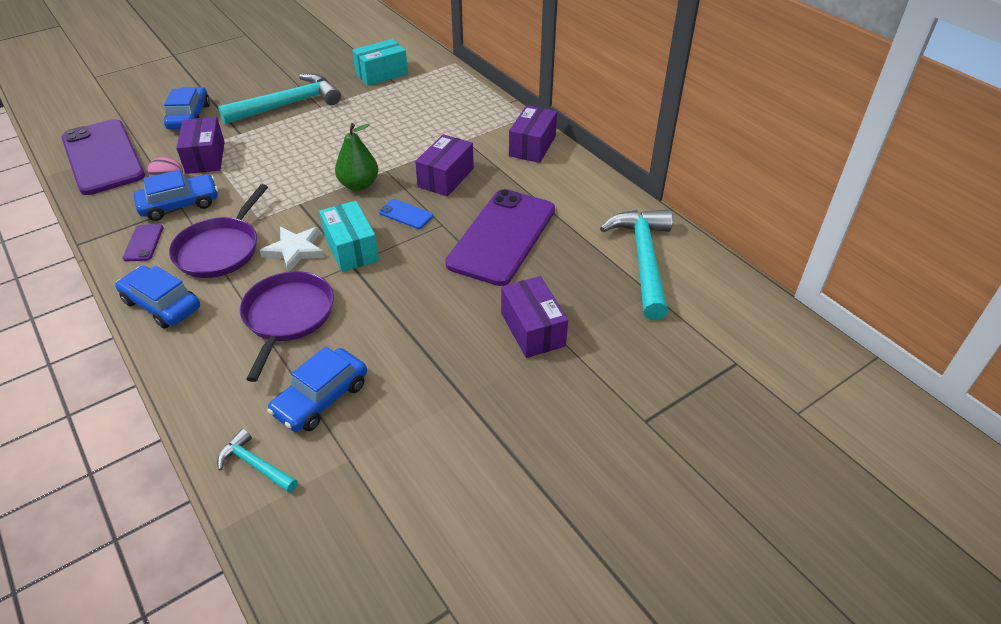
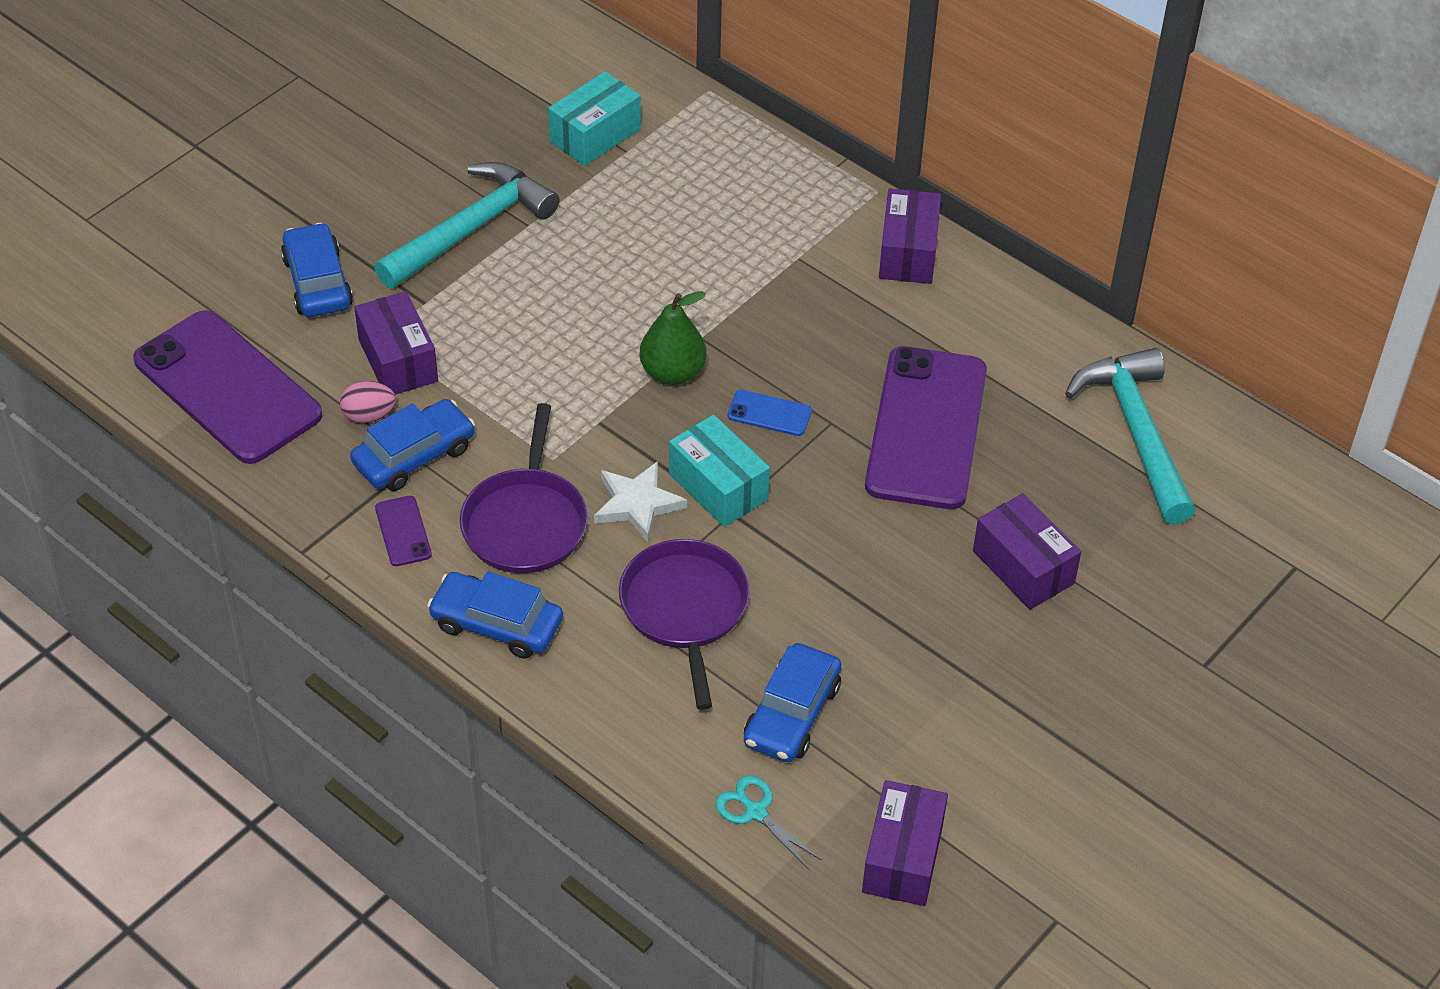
camera: 15 degrees left, 5 degrees up
(255, 465) = (756, 812): turquoise hammer -> turquoise scissors
(446, 177) = (799, 336): purple box -> purple box (902, 858)

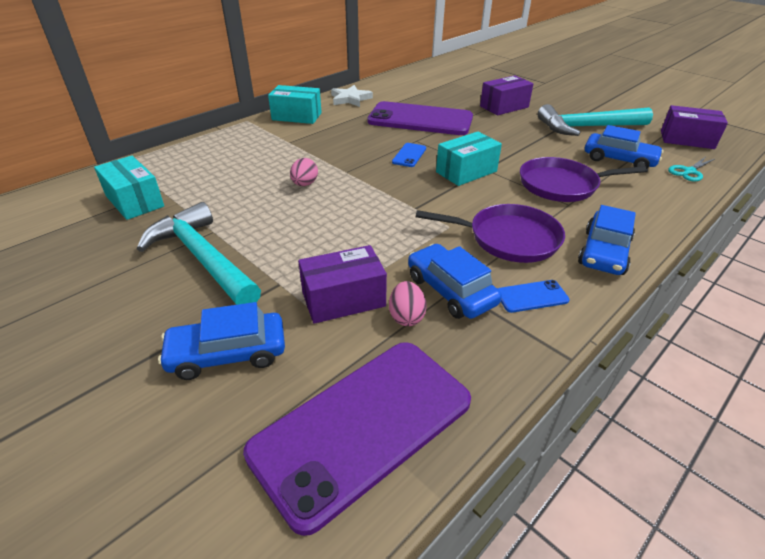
camera: 85 degrees left, 10 degrees down
(403, 531) = (532, 296): purple phone -> blue phone
(637, 504) = (484, 197): white star -> white star (350, 99)
(657, 295) = (304, 184): none -> pink egg
(672, 372) = (374, 182): green pear -> none
(908, 252) = (297, 116): purple box -> turquoise box
(1136, 433) = (422, 83): turquoise hammer -> turquoise hammer (587, 127)

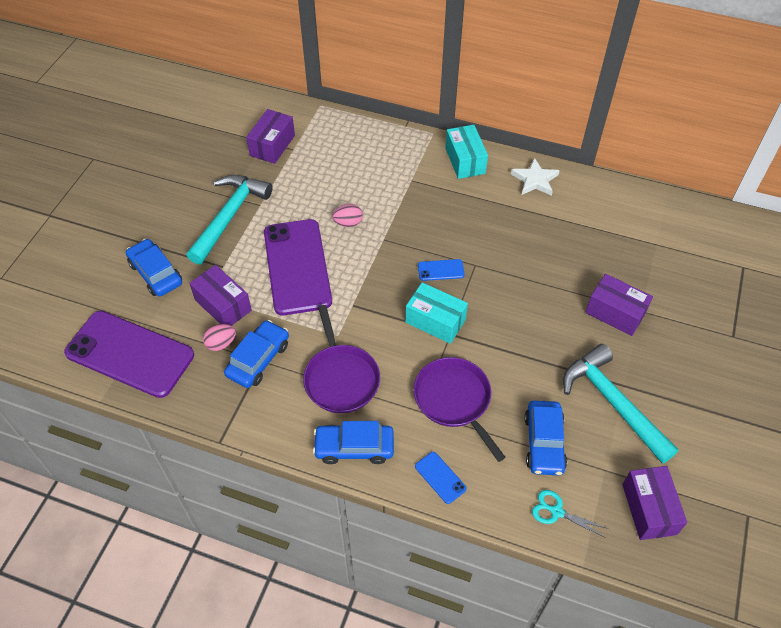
camera: 65 degrees right, 15 degrees up
(134, 201) = (272, 145): turquoise box -> purple box
(420, 120) = (525, 252): purple phone -> purple phone (297, 267)
(532, 296) = (273, 408): blue phone -> blue phone (440, 477)

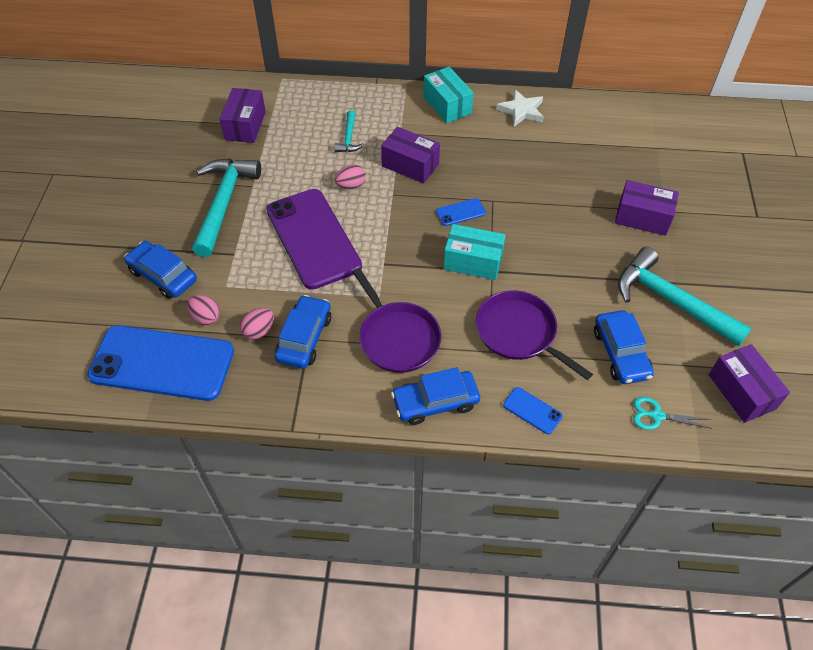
camera: 15 degrees left, 0 degrees up
(130, 354) = (162, 363): purple phone -> blue phone
(180, 320) = (206, 317): none -> pink egg
(223, 305) = (247, 292): purple box -> purple box (410, 165)
(362, 175) = (349, 138): none -> turquoise hammer

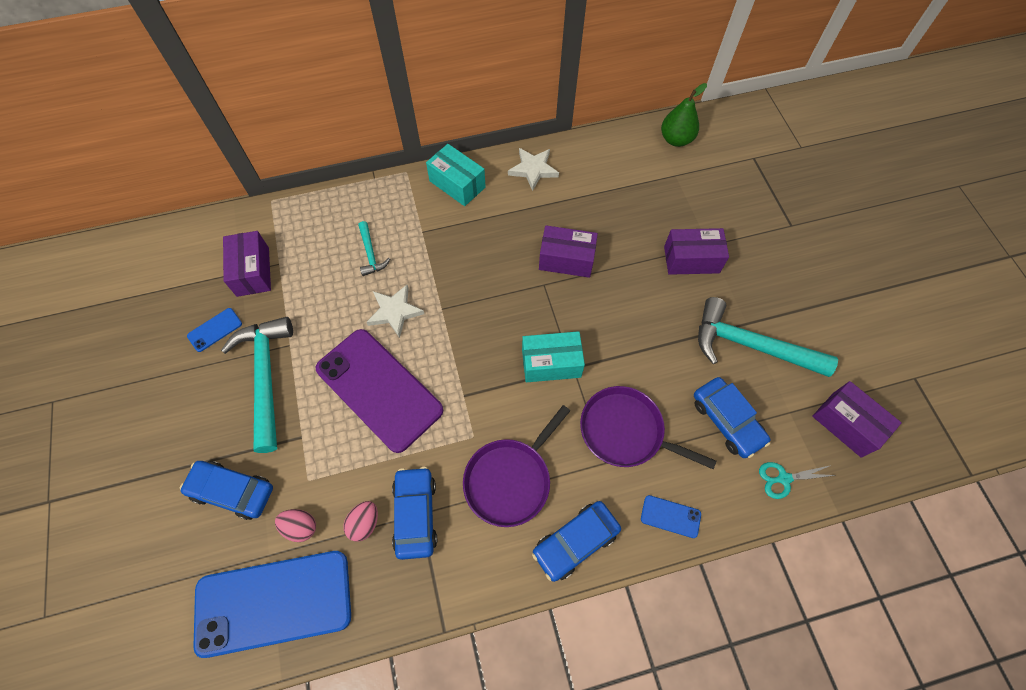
camera: 20 degrees left, 10 degrees up
(351, 185) = (395, 312): pink egg -> white star
(397, 338) = (510, 480): purple pan -> purple pan turned 90 degrees clockwise
(410, 165) = (446, 268): purple box -> purple box (566, 260)
(460, 212) = (518, 308): blue phone -> blue phone (215, 330)
(670, 119) = (676, 139): none -> green pear

